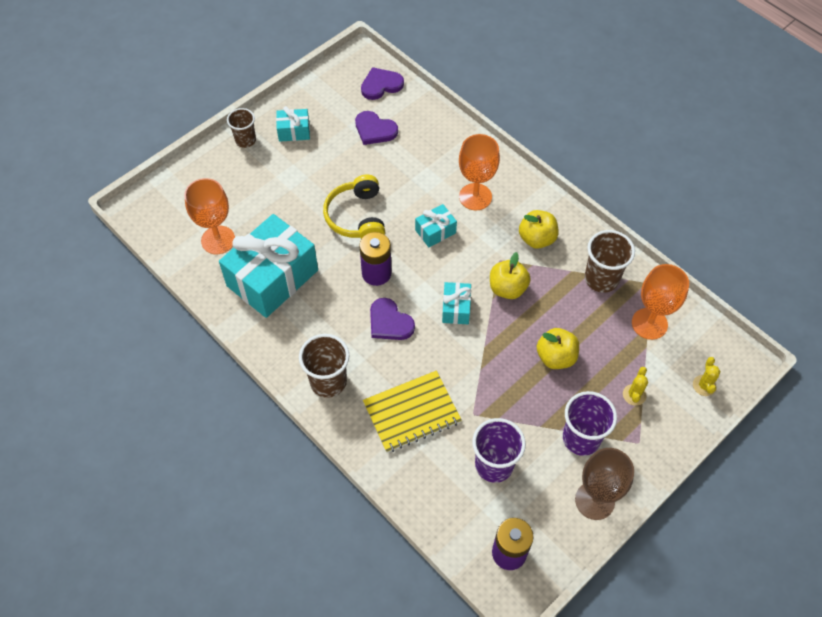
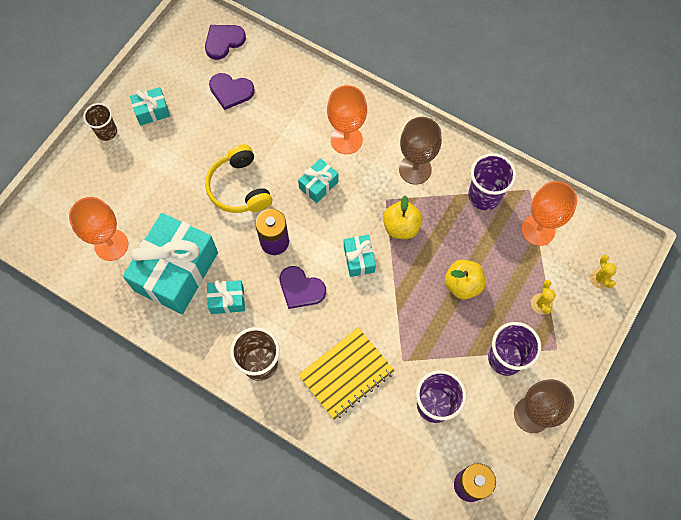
camera: 15 degrees left, 10 degrees up
(314, 315) = (227, 300): none -> turquoise gift
(537, 239) = (415, 169): yellow apple -> brown goblet
(601, 279) = (484, 196): brown cup -> purple cup

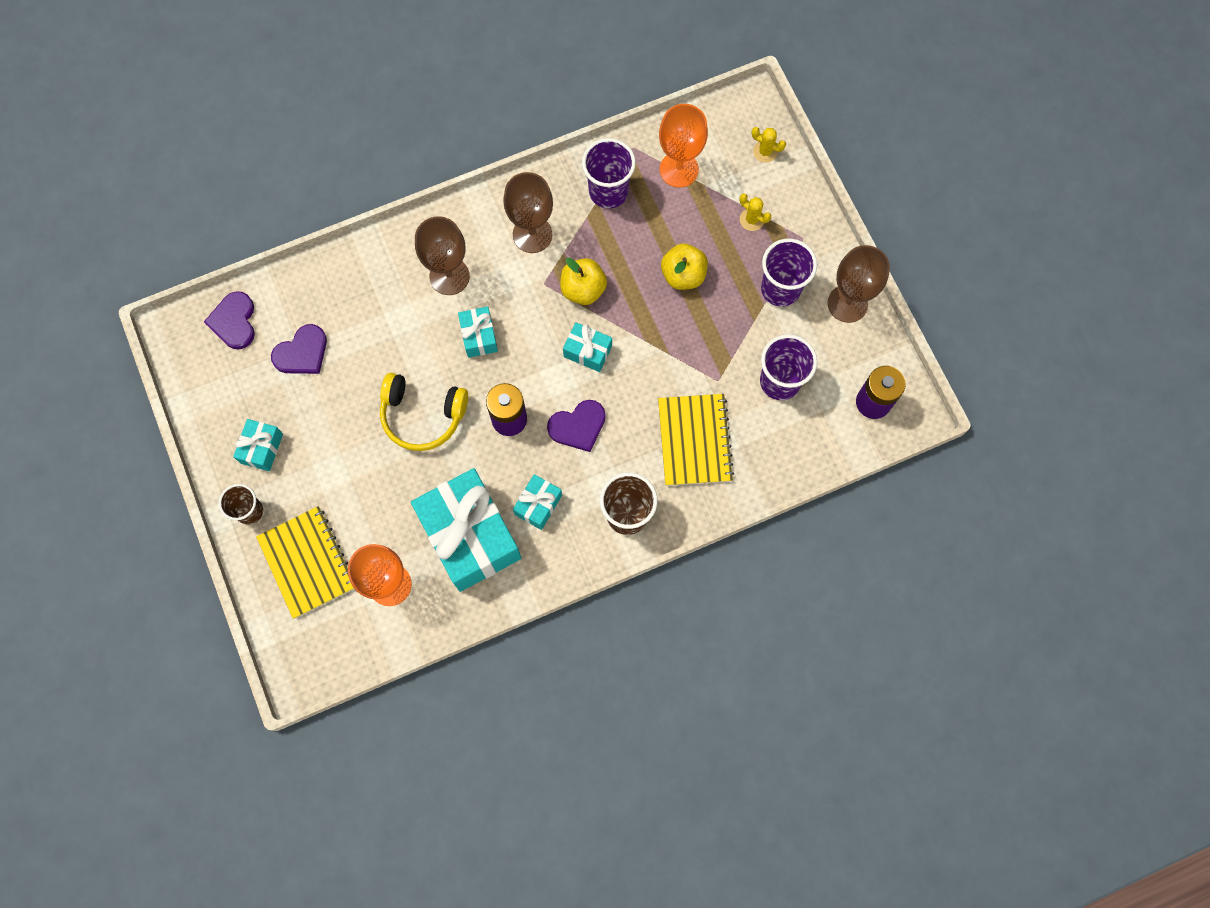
camera: 55 degrees left, 5 degrees up
(94, 187) = (307, 562): none -> yellow notebook
(346, 140) = (449, 276): orange goblet -> brown goblet

